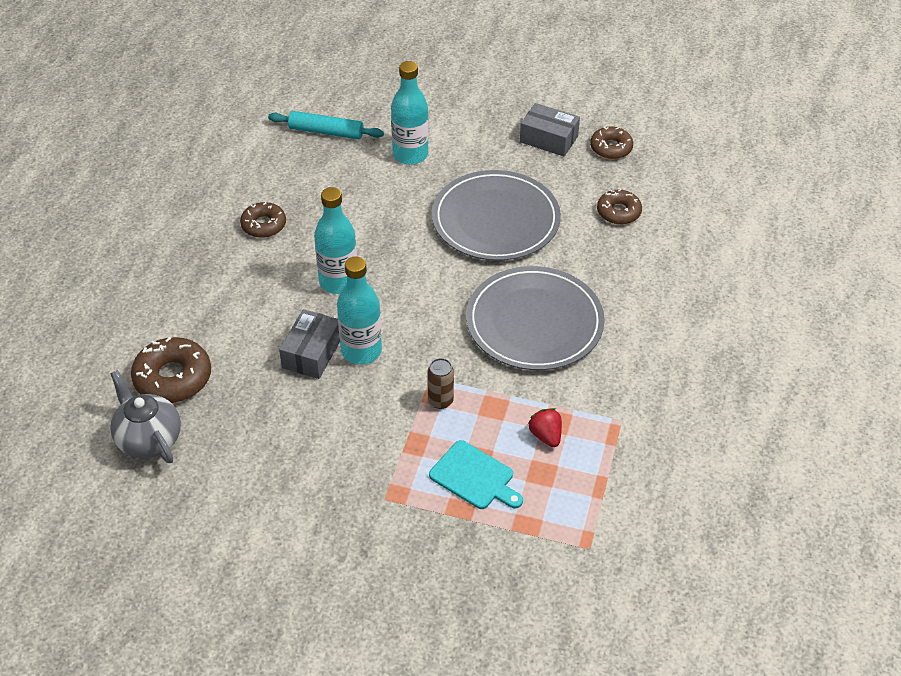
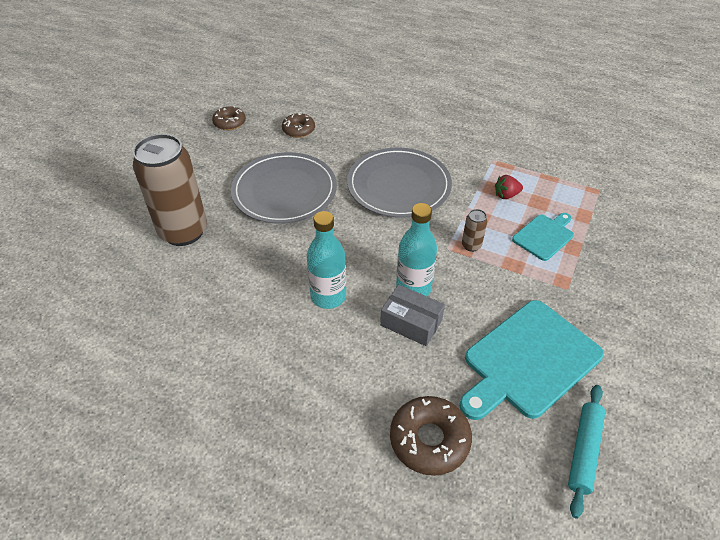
camera: 80 degrees left, 0 degrees up
(148, 439) = (508, 465): grey teapot -> none
(263, 225) = (235, 348): brown donut -> none
(272, 457) = (528, 360): none -> turquoise cutting board
(326, 132) = (121, 288): turquoise rolling pin -> turquoise rolling pin (584, 451)
(410, 155) = (183, 231): turquoise bottle -> brown can
(548, 139) = (204, 150): grey box -> none

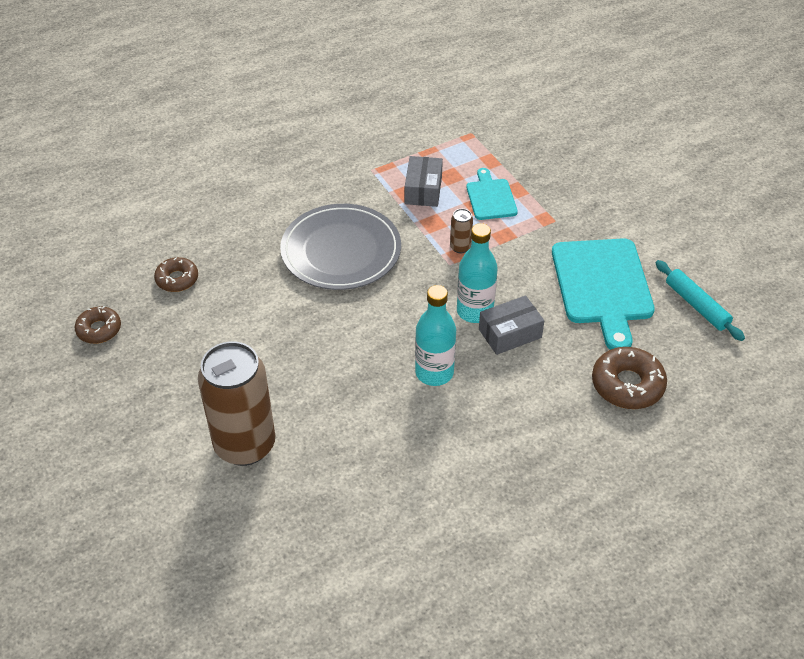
camera: 55 degrees left, 0 degrees up
(284, 191) = (263, 336): grey plate -> none
(506, 195) = (423, 190): red strawberry -> grey box

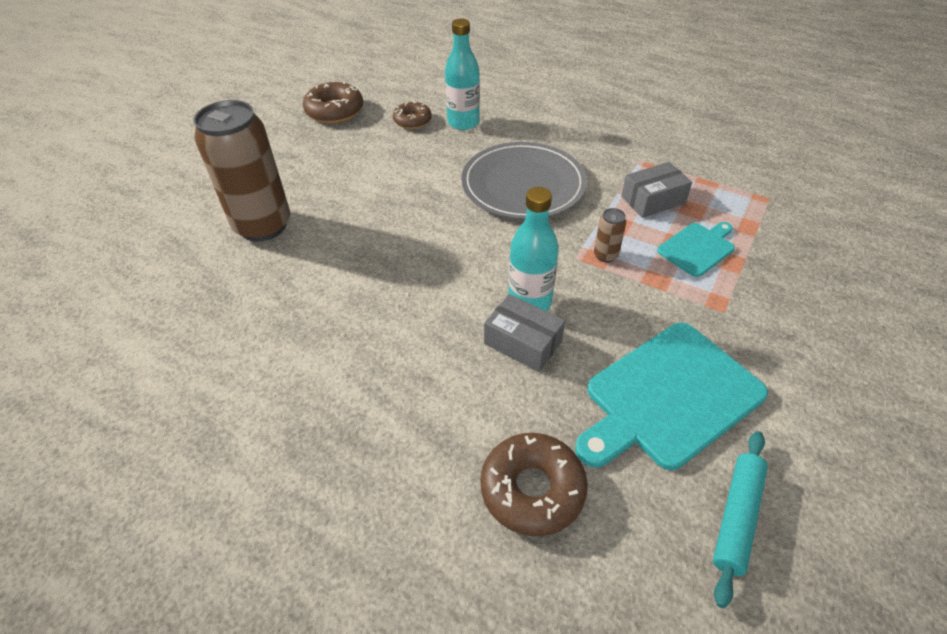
camera: 60 degrees right, 0 degrees up
(99, 329) = (334, 111): brown donut -> brown donut, size x1.56
(434, 373) = (424, 306): turquoise bottle -> turquoise bottle (463, 122)

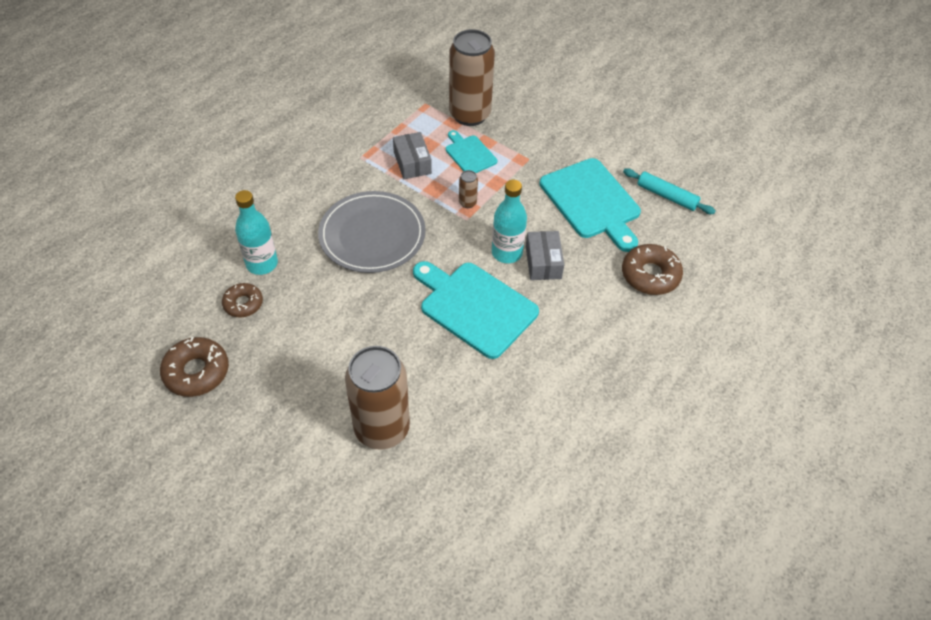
camera: 85 degrees left, 5 degrees up
(432, 280) = (475, 307): none -> turquoise cutting board
(523, 342) = (543, 262): grey box -> grey box turned 45 degrees counterclockwise
(776, 240) = (469, 114): none -> brown can

